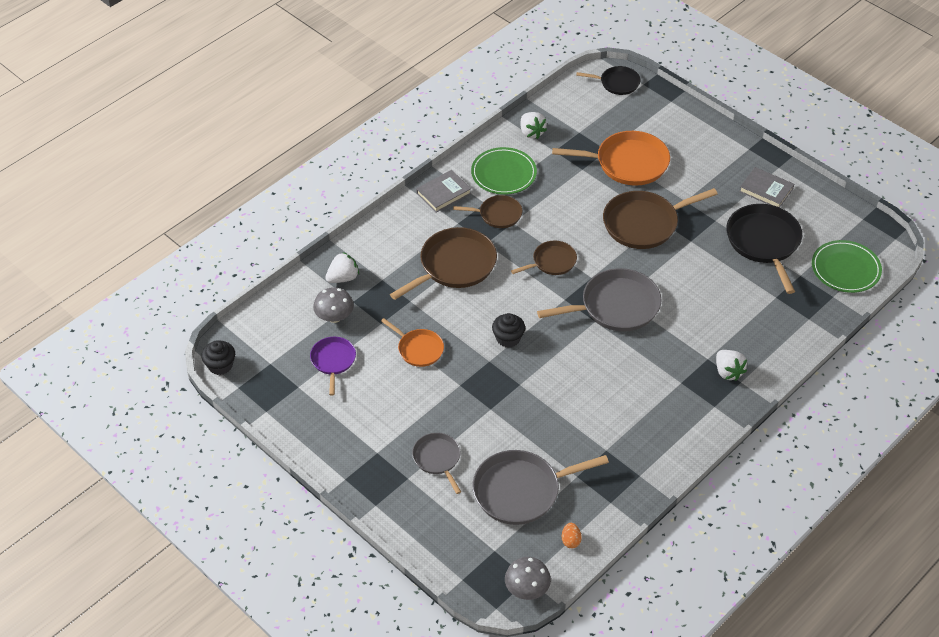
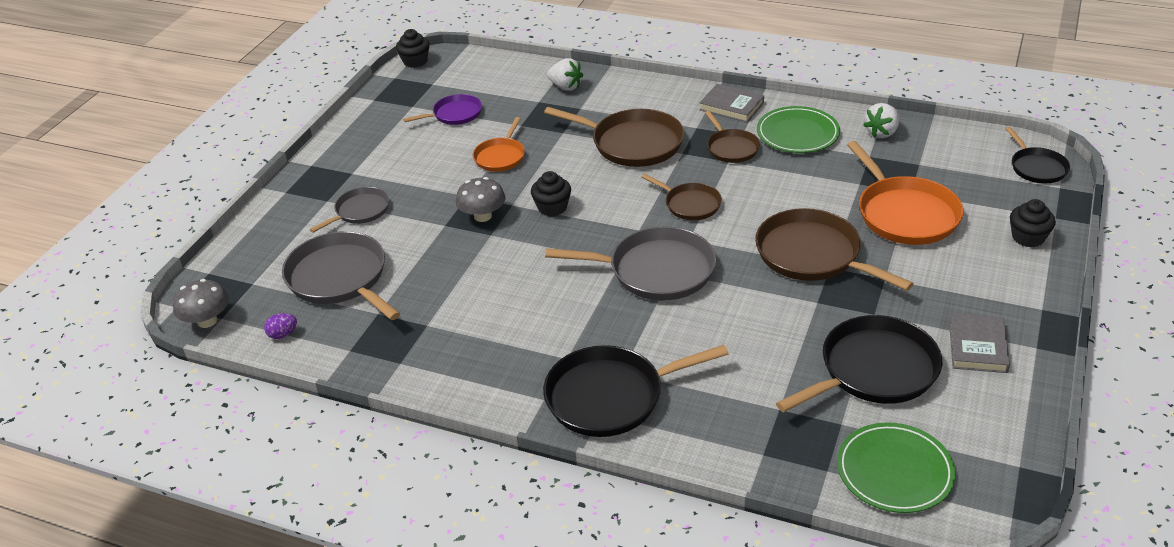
camera: 70 degrees right, 10 degrees down
(334, 317) = (511, 98): grey mushroom -> grey mushroom (483, 216)
(570, 541) = (283, 334): orange egg -> purple egg
(616, 306) = (656, 271): grey pan -> grey pan turned 45 degrees counterclockwise
(683, 122) = (1028, 237): none -> black cupcake
(728, 372) = (610, 396): white strawberry -> black pan

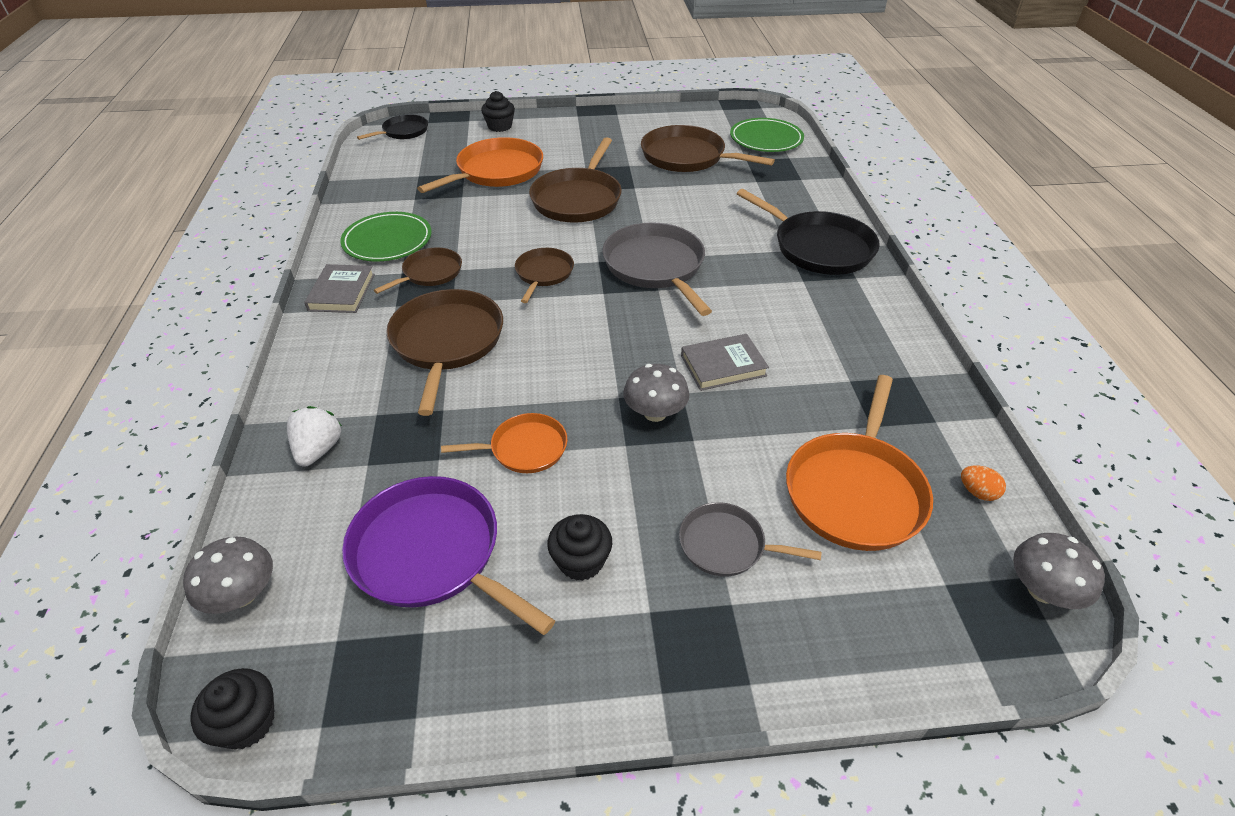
camera: 120 degrees left, 5 degrees up
(283, 334) = (977, 492): purple egg -> orange egg
(340, 278) = (855, 491): grey pan -> orange pan
(455, 114) = (432, 553): purple pan -> purple pan, size x1.75
(483, 61) = (242, 594): none -> grey mushroom
(552, 207) = (604, 362): black cupcake -> black cupcake (581, 561)
(874, 370) = (687, 157): black pan -> brown pan
(882, 133) = (371, 199): white strawberry -> none
(977, 346) = (632, 129): grey book -> grey book (723, 365)

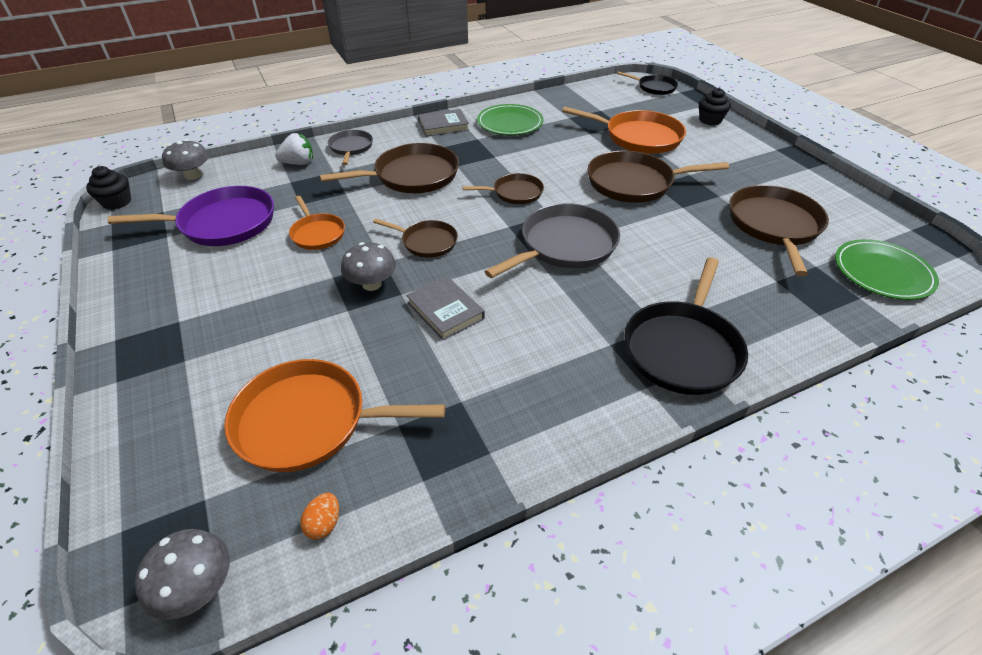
camera: 70 degrees right, 0 degrees up
(430, 273) = (484, 148): brown pan -> brown pan (427, 242)
(432, 553) = (223, 223): purple pan -> purple pan turned 60 degrees clockwise
(581, 561) = (220, 281): black cupcake -> none
(726, 545) = (239, 348): grey pan -> grey pan (351, 148)

